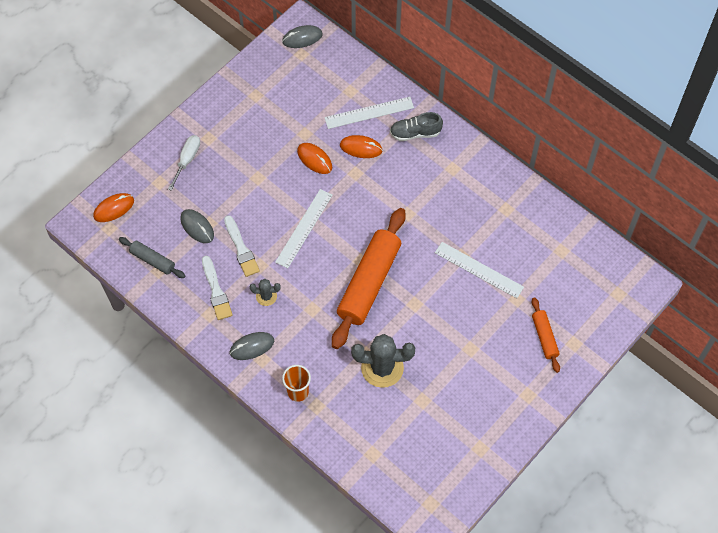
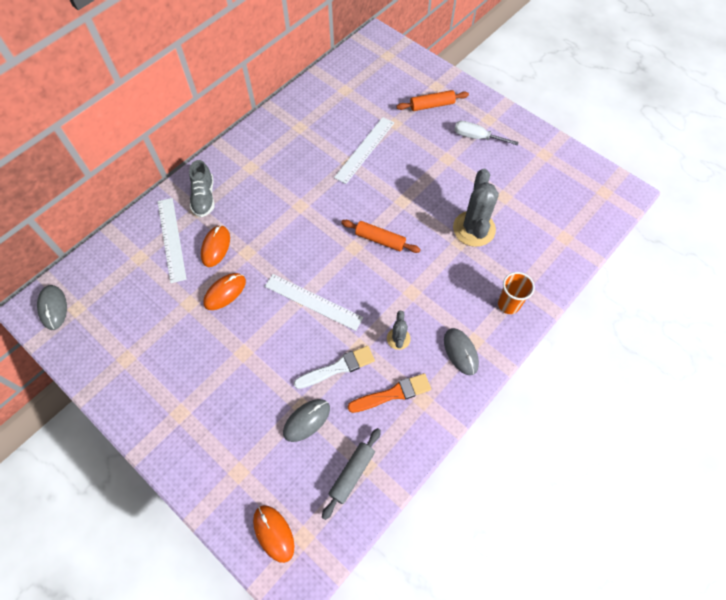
camera: 90 degrees left, 0 degrees up
(187, 160) = (209, 438): white screwdriver -> white screwdriver (476, 137)
(216, 291) = (393, 394): white brush -> orange brush
(369, 283) = (380, 240): orange rolling pin -> orange rolling pin, size x0.49

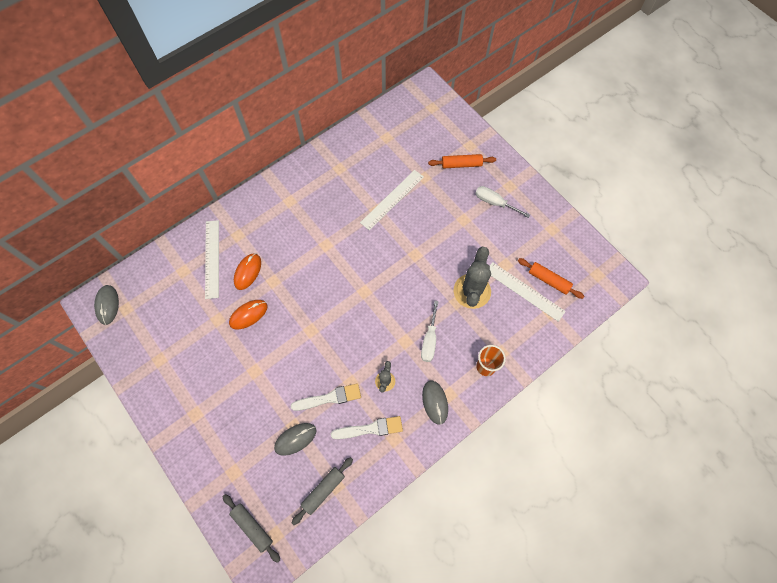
camera: 10 degrees right, 5 degrees up
(204, 197) = (245, 224): grey shoe -> none
(273, 533) = (252, 527): orange mouse -> grey rolling pin
(313, 302) = (320, 336): white ruler -> white ruler (524, 291)
(380, 240) = (388, 288): orange rolling pin -> orange rolling pin (548, 280)
(393, 394) = (370, 429): orange brush -> white brush
(439, 287) = (429, 340): none -> white screwdriver

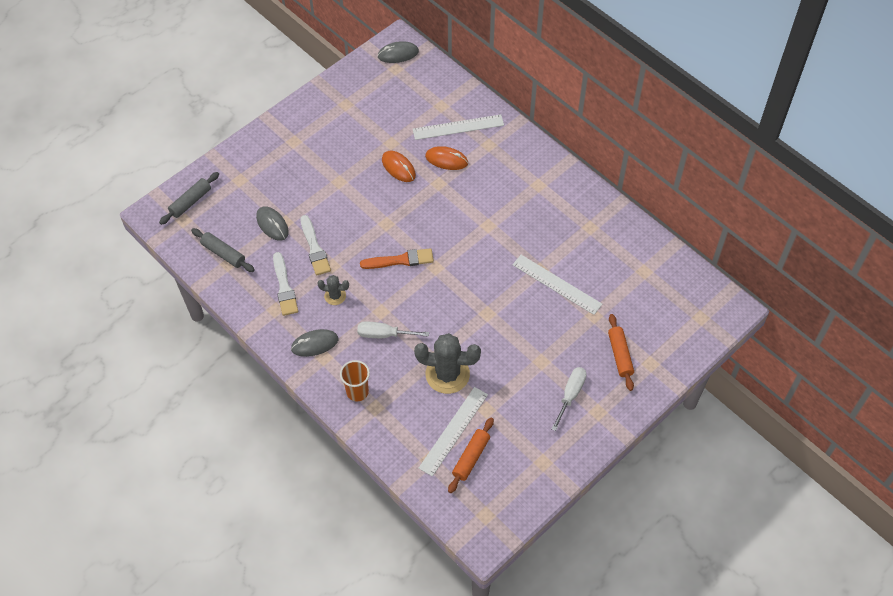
camera: 85 degrees right, 10 degrees down
(353, 320) = (400, 260): none -> orange brush

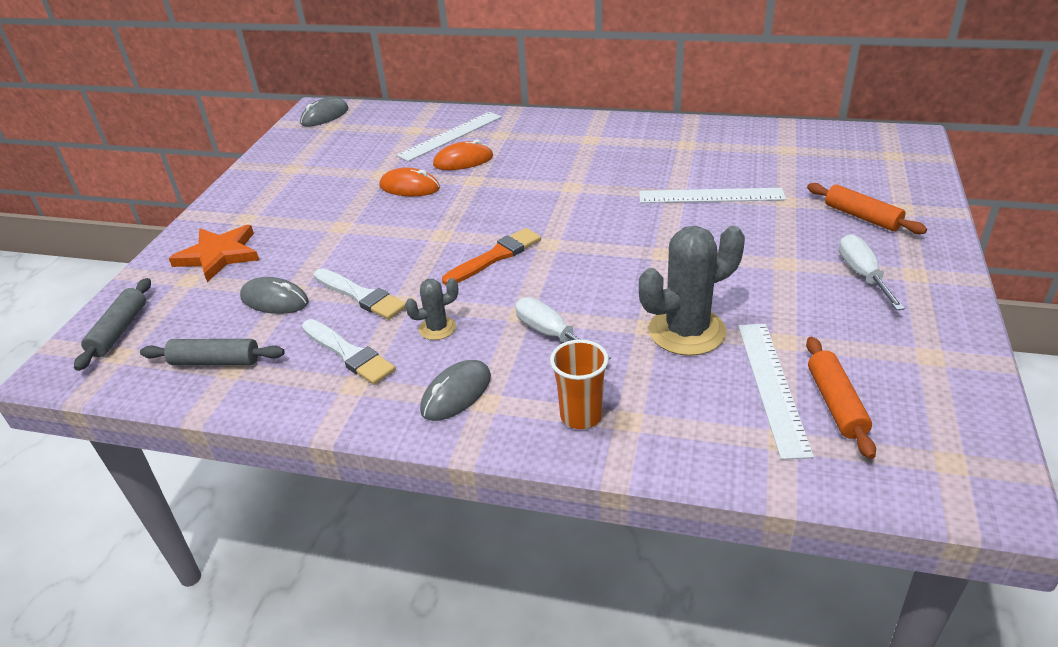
camera: 30 degrees left, 20 degrees down
(264, 168) = (219, 255): none -> orange star
(384, 334) = (551, 334): white screwdriver -> white screwdriver turned 75 degrees clockwise

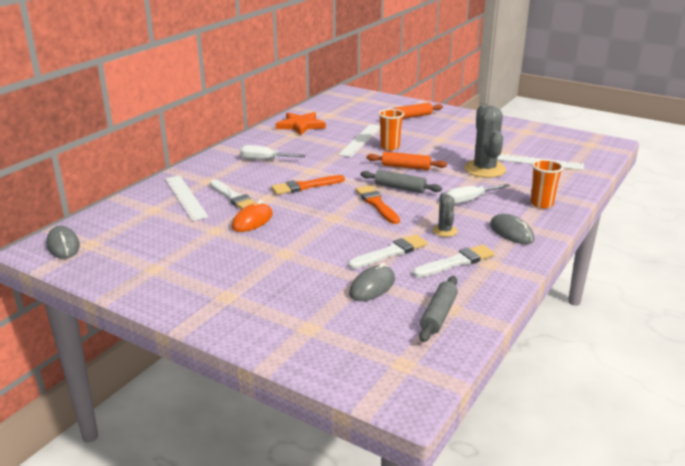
camera: 75 degrees left, 10 degrees down
(119, 331) = (367, 365): grey rolling pin -> grey rolling pin (400, 188)
(219, 255) = (281, 311): orange star -> orange star (300, 125)
(463, 161) = (234, 197): orange mouse -> white brush
(520, 194) = (305, 186): none -> orange brush
(705, 225) = (390, 147): none -> orange cup
(836, 403) = (550, 153): orange rolling pin -> orange rolling pin (406, 167)
(862, 275) = (460, 128): white screwdriver -> white screwdriver (265, 160)

